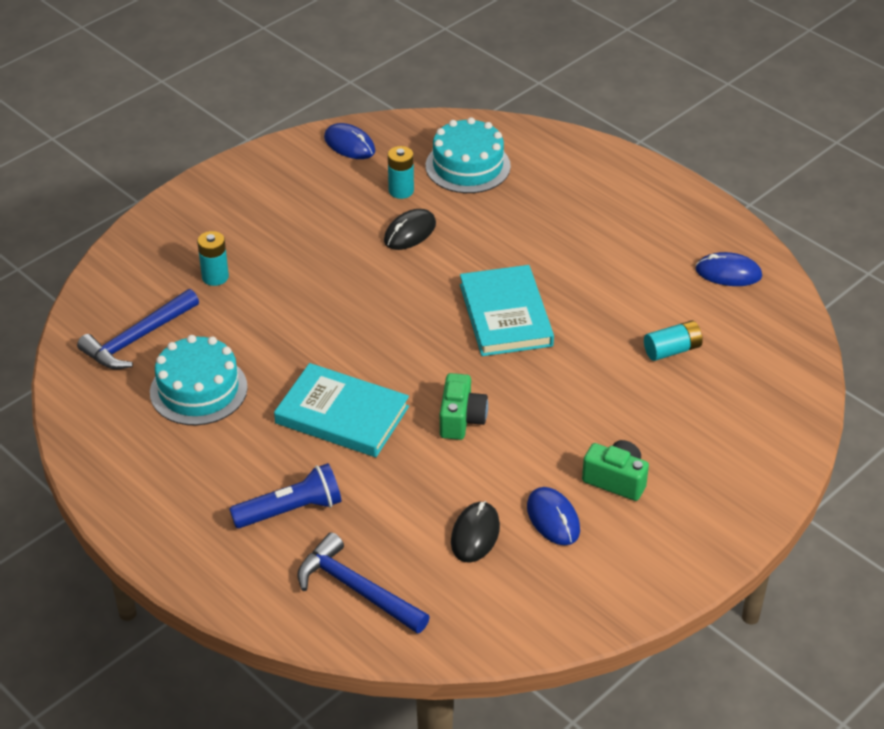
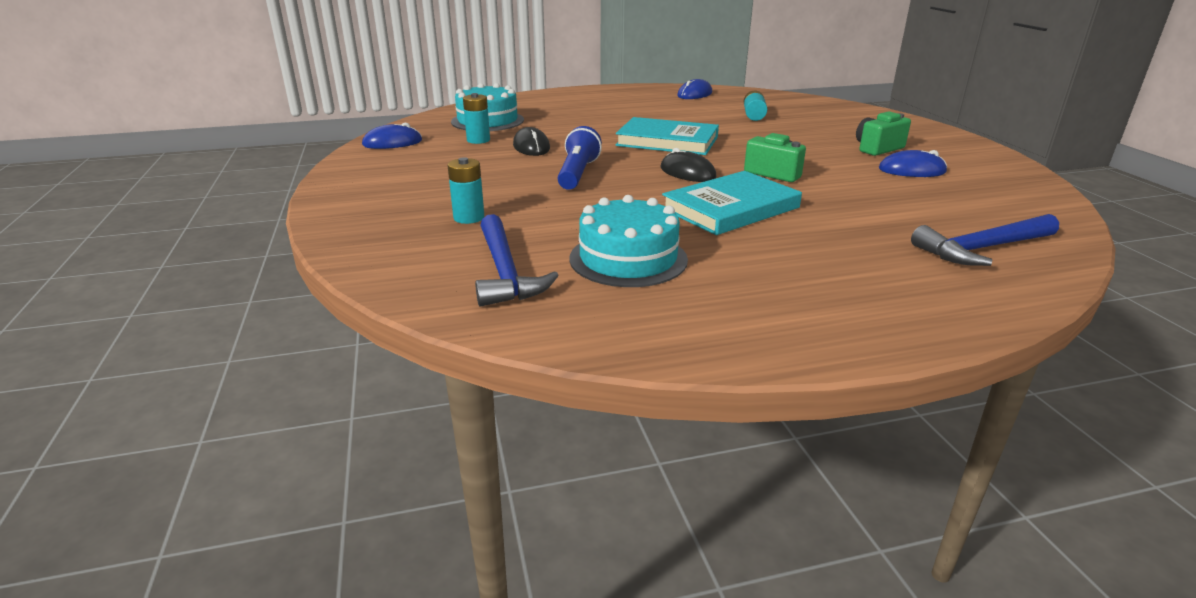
camera: 60 degrees left, 15 degrees down
(290, 510) = (852, 254): blue flashlight -> blue flashlight (577, 174)
(475, 534) = (920, 195): black mouse -> black mouse (687, 172)

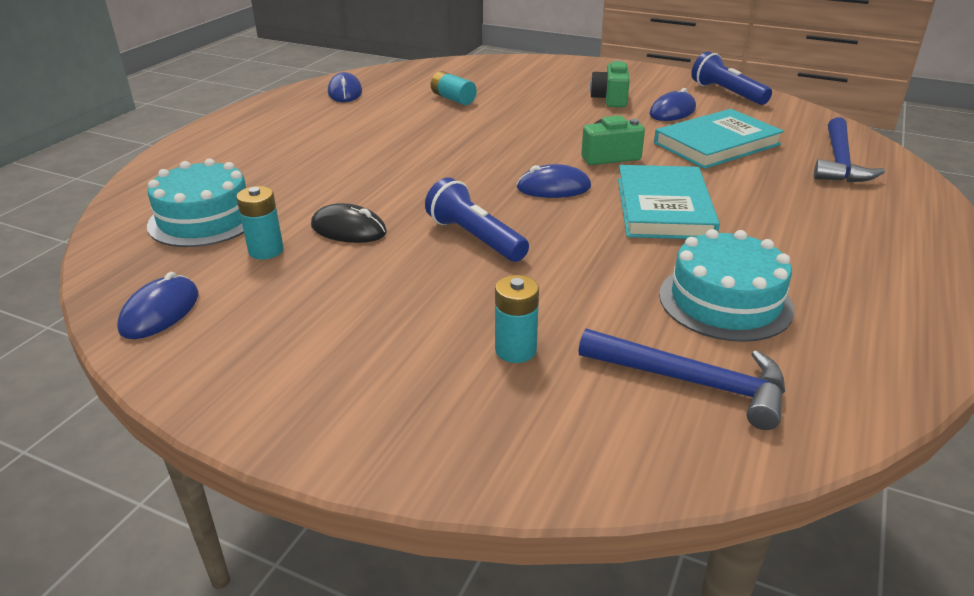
camera: 50 degrees left, 5 degrees up
(667, 141) = (456, 160): turquoise book -> turquoise book (716, 144)
(687, 172) = (553, 187): black mouse -> blue mouse
(1010, 177) = (727, 93): none -> blue flashlight

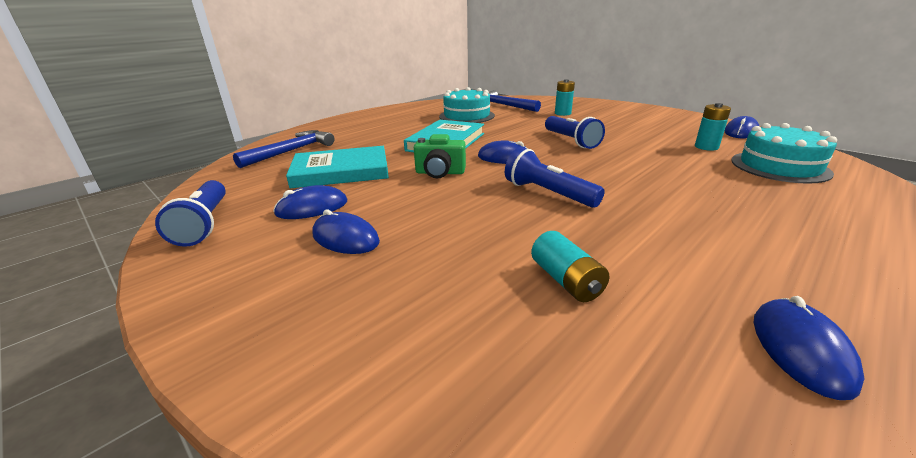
camera: 160 degrees left, 5 degrees down
(348, 229) = (656, 151): black mouse -> none
(481, 148) = (548, 193): none -> blue flashlight
(610, 99) = (345, 238): green camera -> blue mouse

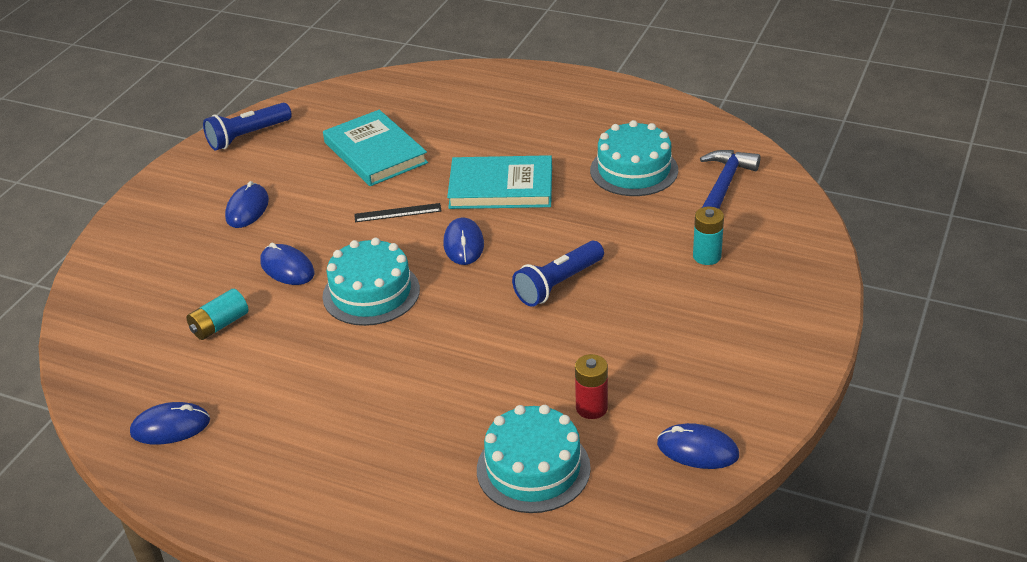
camera: 70 degrees right, 10 degrees up
(291, 151) = (418, 98): blue hammer -> none
(312, 208) = (291, 171): blue mouse -> blue mouse (287, 268)
(440, 173) = (397, 213): green camera -> black ruler
(548, 193) = (371, 293): blue flashlight -> turquoise cake
(706, 147) = (591, 408): turquoise battery -> red battery

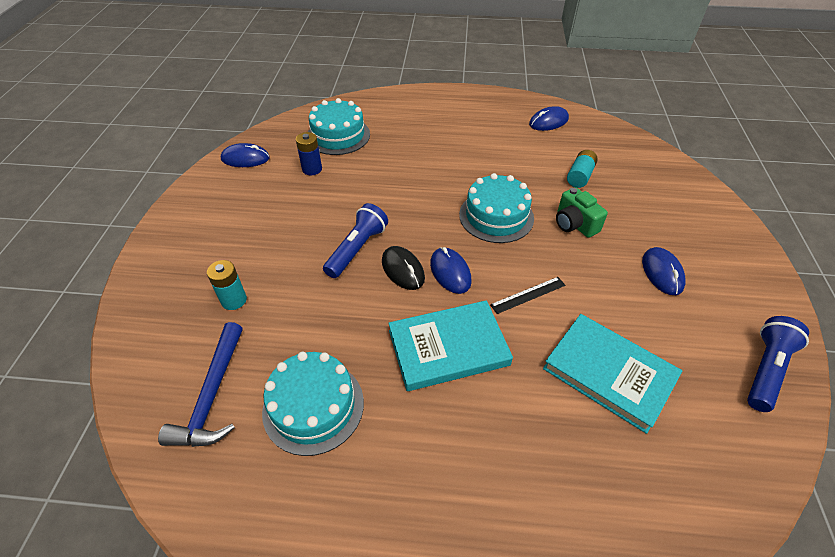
camera: 160 degrees right, 10 degrees up
(287, 268) = (574, 224): blue mouse -> green camera
(514, 255) = (403, 270): none -> black mouse
(591, 408) = (312, 169): red battery -> blue battery

